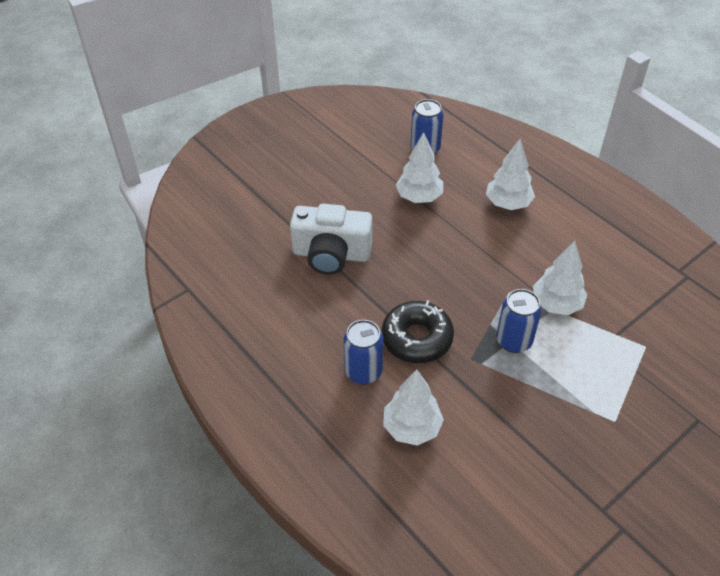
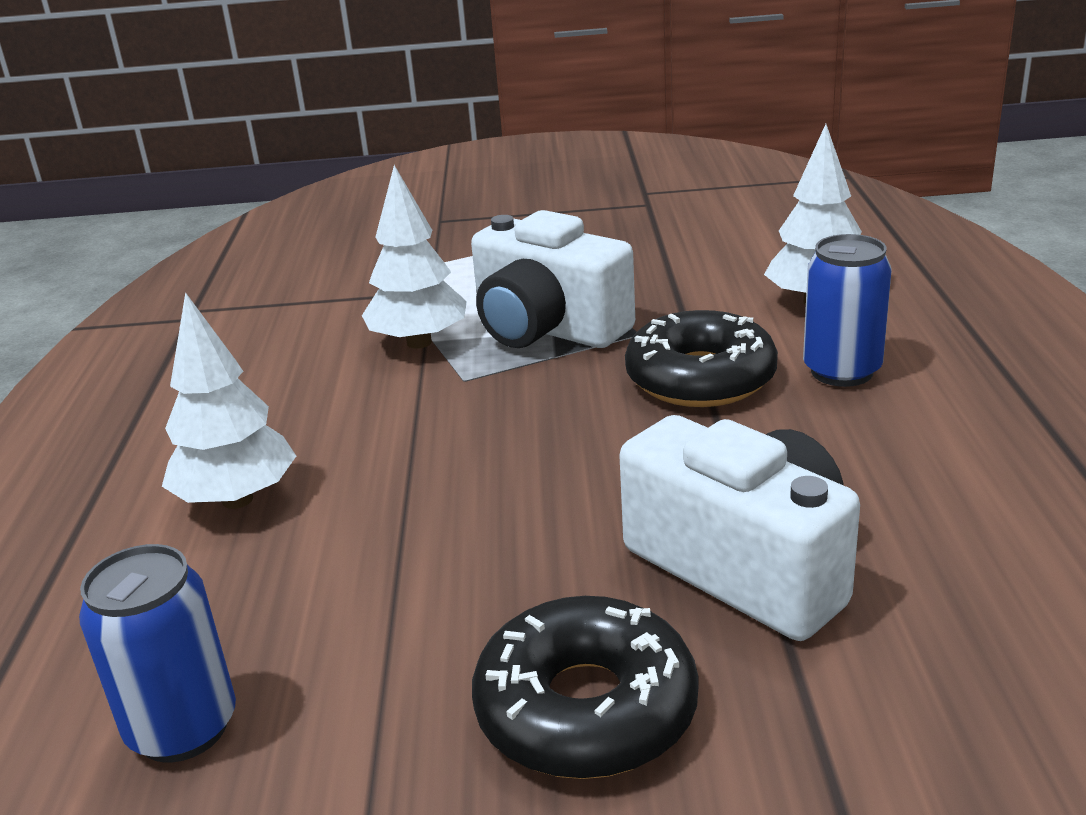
camera: 140 degrees left, 20 degrees down
(338, 196) = (586, 709): none -> black donut
(419, 197) = (387, 600): white tree -> none
(514, 341) = (547, 329): blue can -> white camera

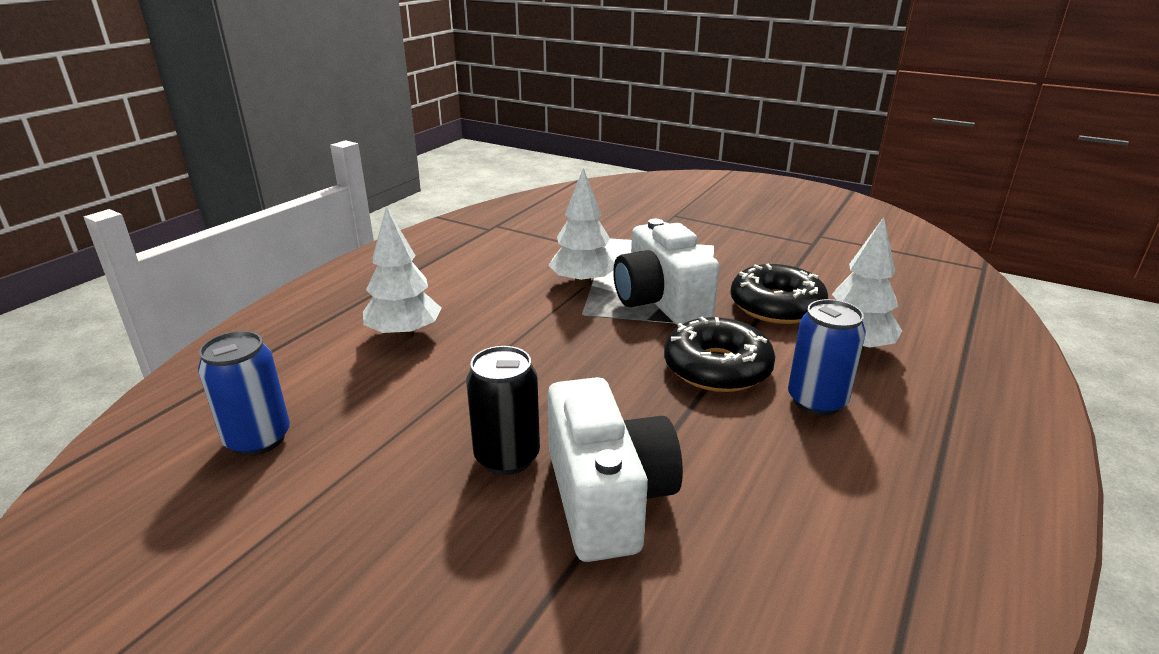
camera: 30 degrees right, 0 degrees up
(576, 580) = (507, 457): none -> black can
(586, 709) = (428, 533): black donut -> black donut (776, 306)

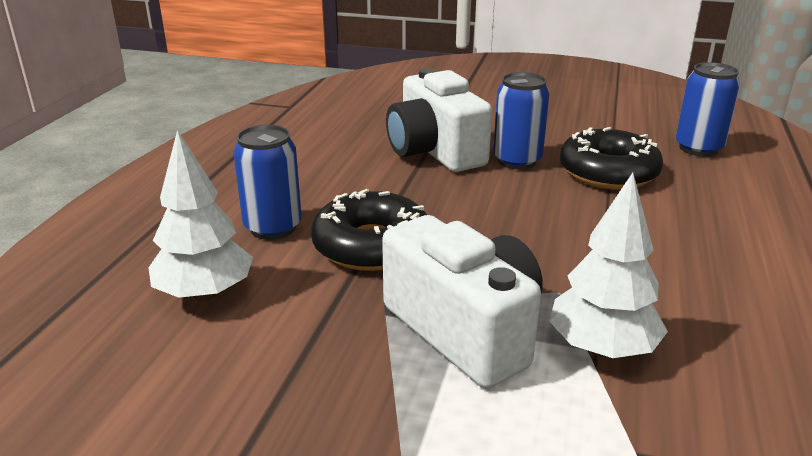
camera: 165 degrees right, 0 degrees up
(404, 334) = (725, 233): white tree -> none
(507, 457) = (517, 161): black can -> blue can
(776, 306) = (291, 350): black donut -> black donut (608, 172)

